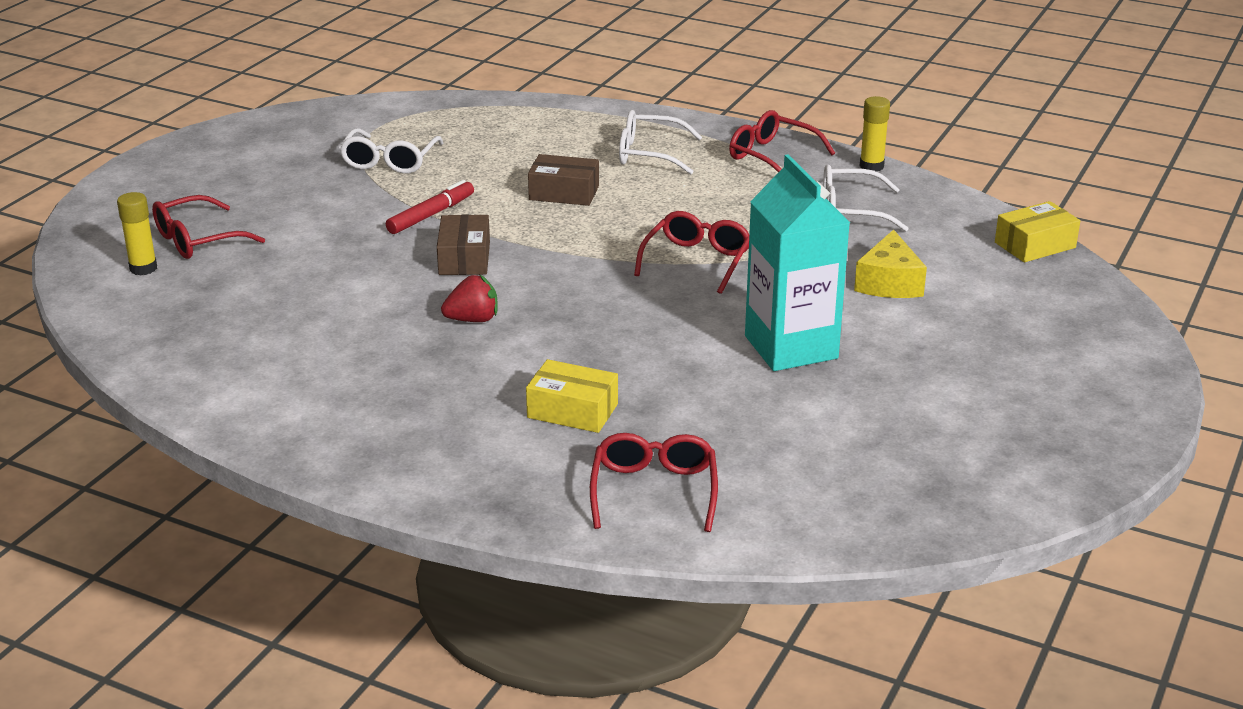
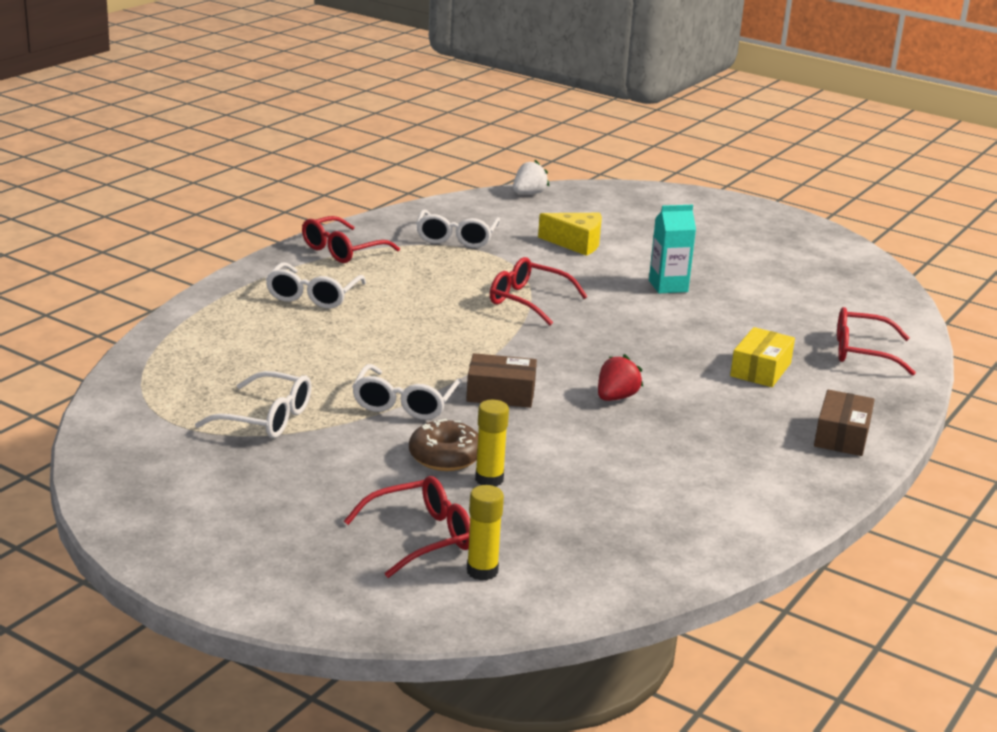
camera: 85 degrees left, 5 degrees down
(197, 240) = (421, 537): red glasses -> red glasses turned 90 degrees counterclockwise
(332, 240) = (445, 457): none -> brown donut
(431, 215) = (404, 404): red marker -> white glasses
(473, 319) = (616, 397): red strawberry -> red strawberry turned 45 degrees clockwise
(564, 193) = (380, 339): brown box -> brown box (842, 436)
(791, 347) = (668, 286): turquoise carton -> turquoise carton, size x0.58
(871, 166) = (379, 220): yellow glue stick -> yellow glue stick (489, 479)
(1035, 245) = (528, 194): yellow box -> white strawberry

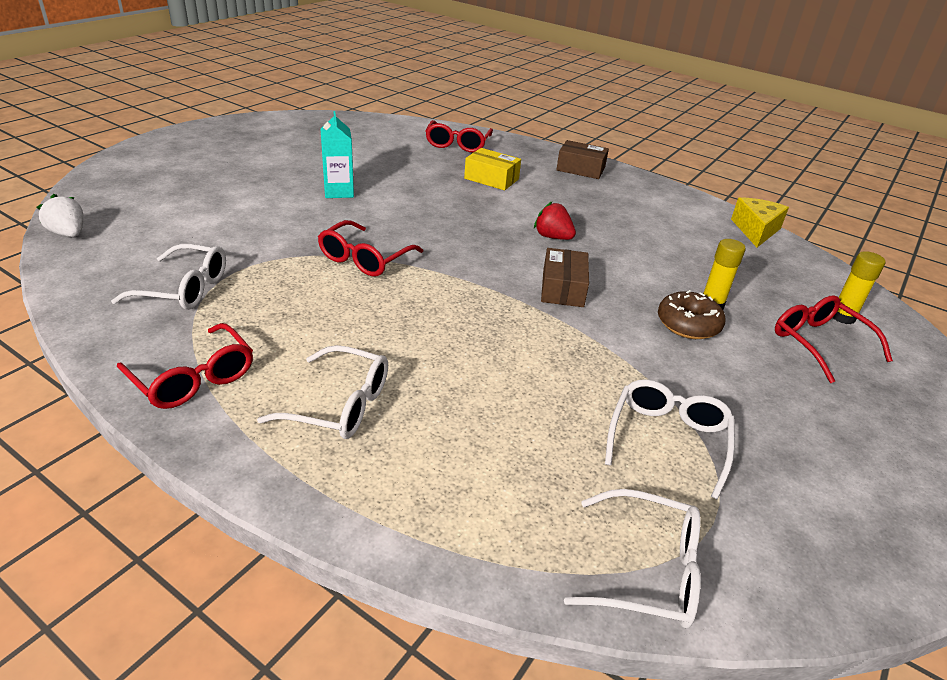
camera: 90 degrees left, 10 degrees up
(404, 404) = (600, 343): white glasses -> white glasses (648, 570)
(576, 243) = (227, 221): yellow cheese -> yellow cheese (755, 230)

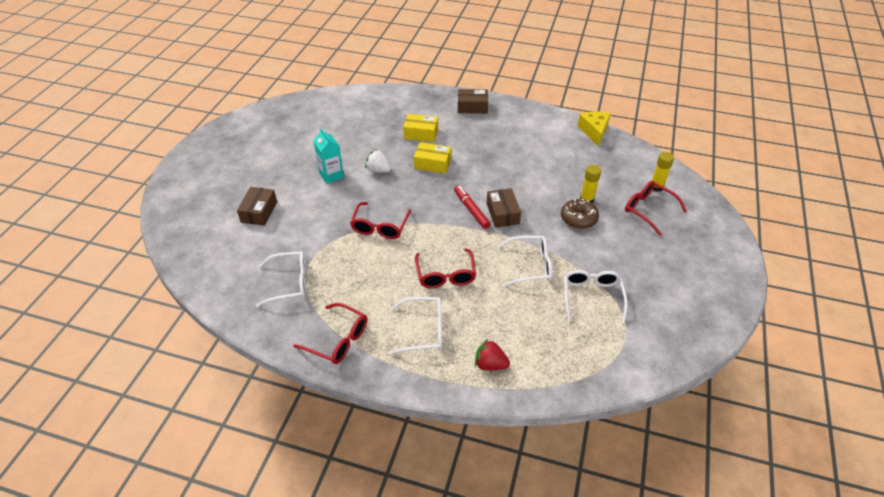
camera: 15 degrees left, 10 degrees up
(68, 234) = (187, 264): white strawberry -> white strawberry (378, 170)
(212, 205) = (259, 212): none -> brown box
(457, 144) = (383, 106): red glasses -> red glasses (445, 275)
(488, 211) = (432, 163): none -> yellow box
(515, 272) = (471, 210): none -> red marker
(552, 237) = (480, 174): red strawberry -> red strawberry (490, 364)
(648, 570) = (605, 369): white glasses -> white glasses (530, 266)

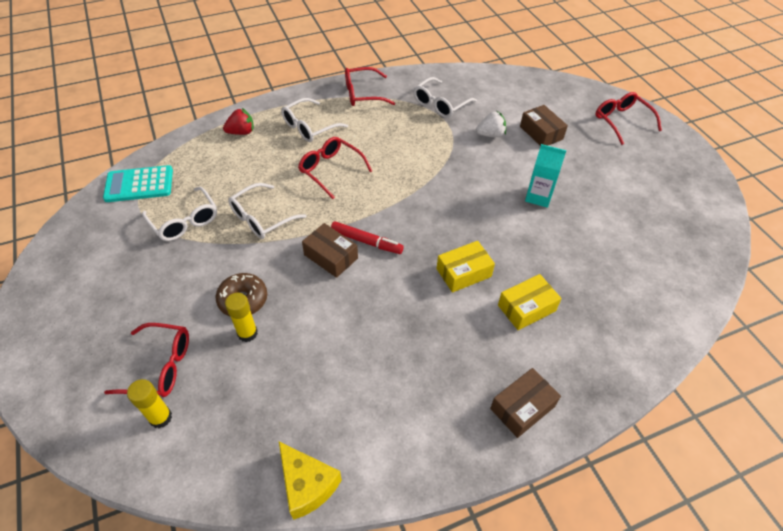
camera: 140 degrees right, 5 degrees up
(378, 170) = (505, 229): white strawberry -> white strawberry (490, 135)
(380, 227) = (430, 176): red glasses -> red glasses (621, 121)
(617, 358) = (139, 184): none -> turquoise calculator

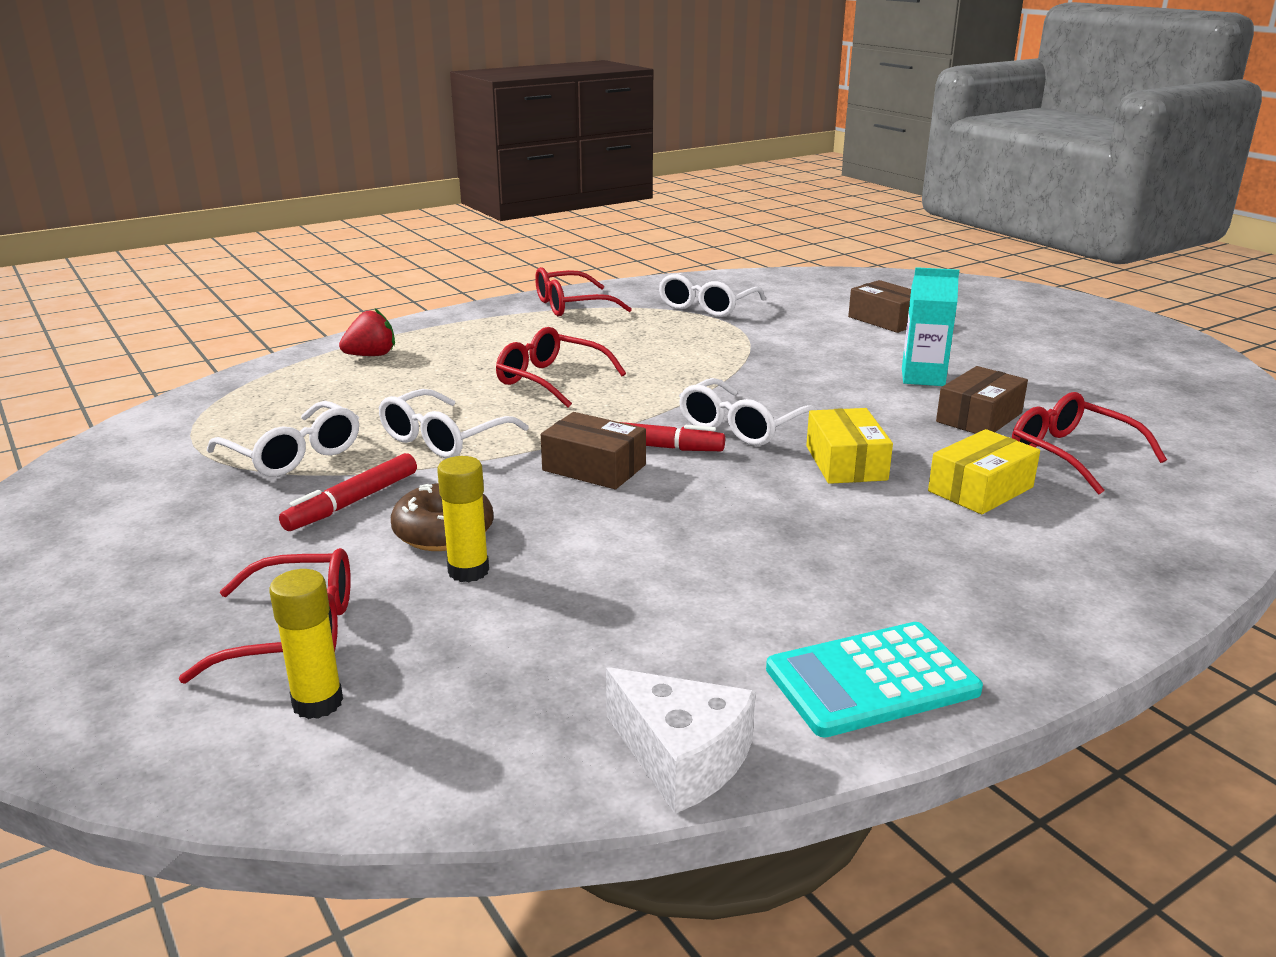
camera: 10 degrees left, 25 degrees down
(139, 184) = (190, 422): turquoise calculator -> turquoise calculator (871, 680)
(205, 267) = (352, 502): none -> red marker
(307, 485) = (682, 757): yellow cheese -> white cheese
(309, 127) = (492, 342): white glasses -> white glasses (741, 427)
(463, 273) = (846, 463): yellow box -> yellow box turned 60 degrees counterclockwise
(490, 135) = (806, 327): white strawberry -> none
(522, 407) = (1051, 602): brown box -> brown box (979, 417)
(621, 121) = (1004, 301): red glasses -> red glasses (1070, 454)

